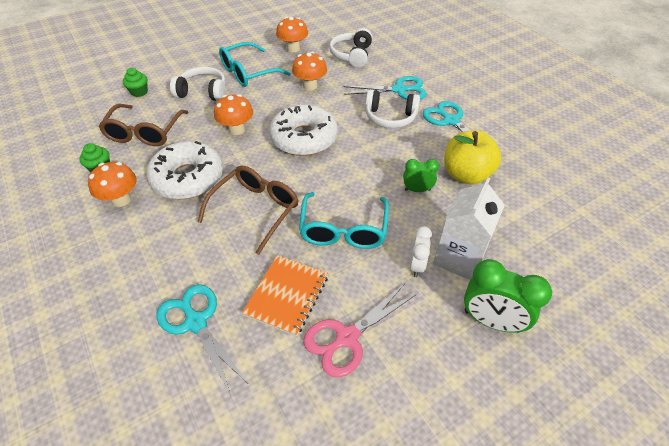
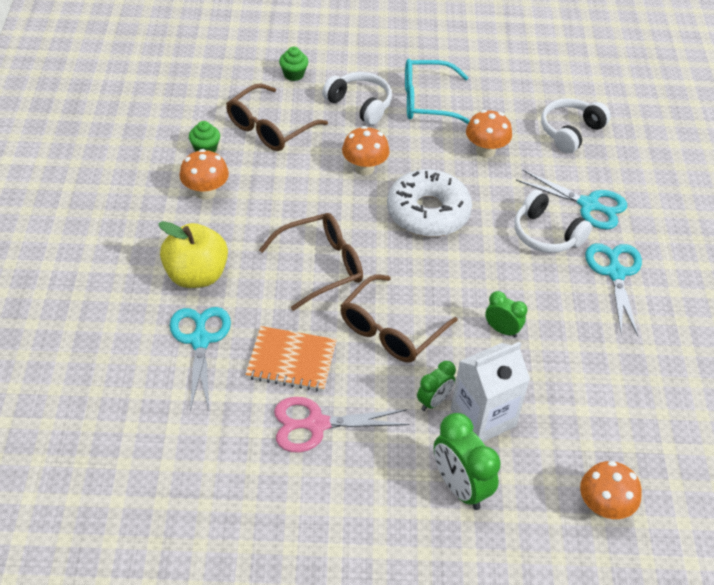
camera: 30 degrees right, 0 degrees up
(188, 178) = (279, 200): white donut -> none
(286, 295) = (291, 360): orange notebook -> orange notebook turned 45 degrees clockwise
(293, 48) = (504, 91): orange mushroom -> orange mushroom (603, 507)
(343, 230) = (390, 330): turquoise glasses -> brown glasses
(417, 265) = (434, 401): white clock -> green clock
(466, 175) = (572, 342): yellow apple -> yellow apple (196, 275)

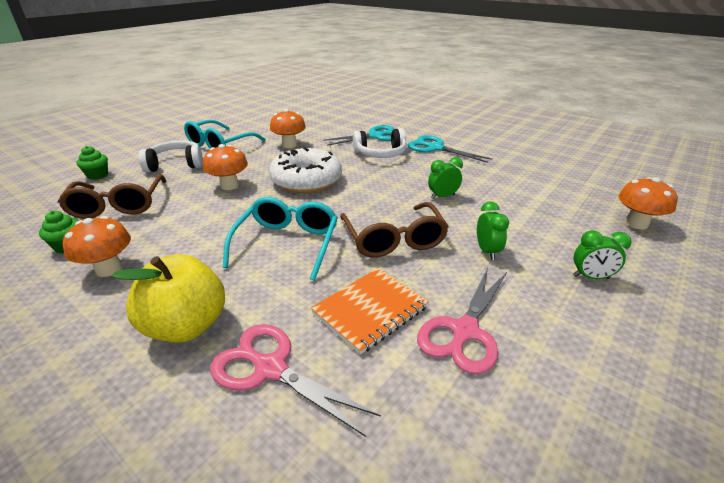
camera: 50 degrees left, 15 degrees down
(200, 340) = (270, 369): turquoise scissors -> pink scissors
(321, 266) = (287, 243): brown glasses -> turquoise glasses
(460, 487) = (591, 277): green clock -> green clock, size x0.59
(483, 417) = (520, 236): white carton -> none
(570, 132) = (317, 121): white headphones -> none

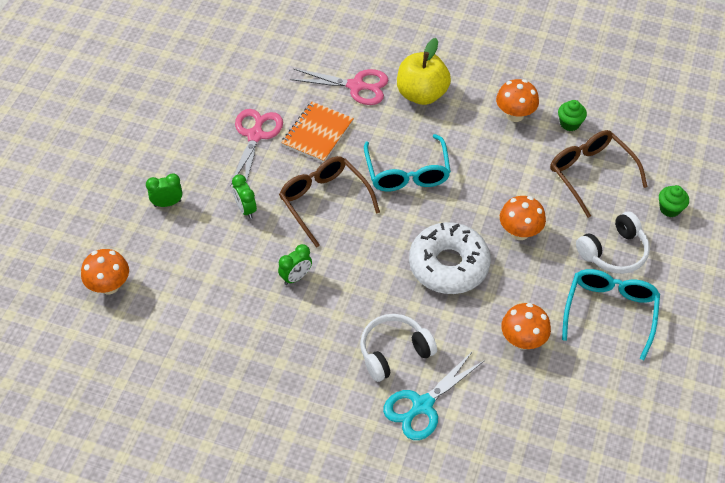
camera: 160 degrees right, 20 degrees up
(435, 148) = (327, 392): turquoise scissors -> none

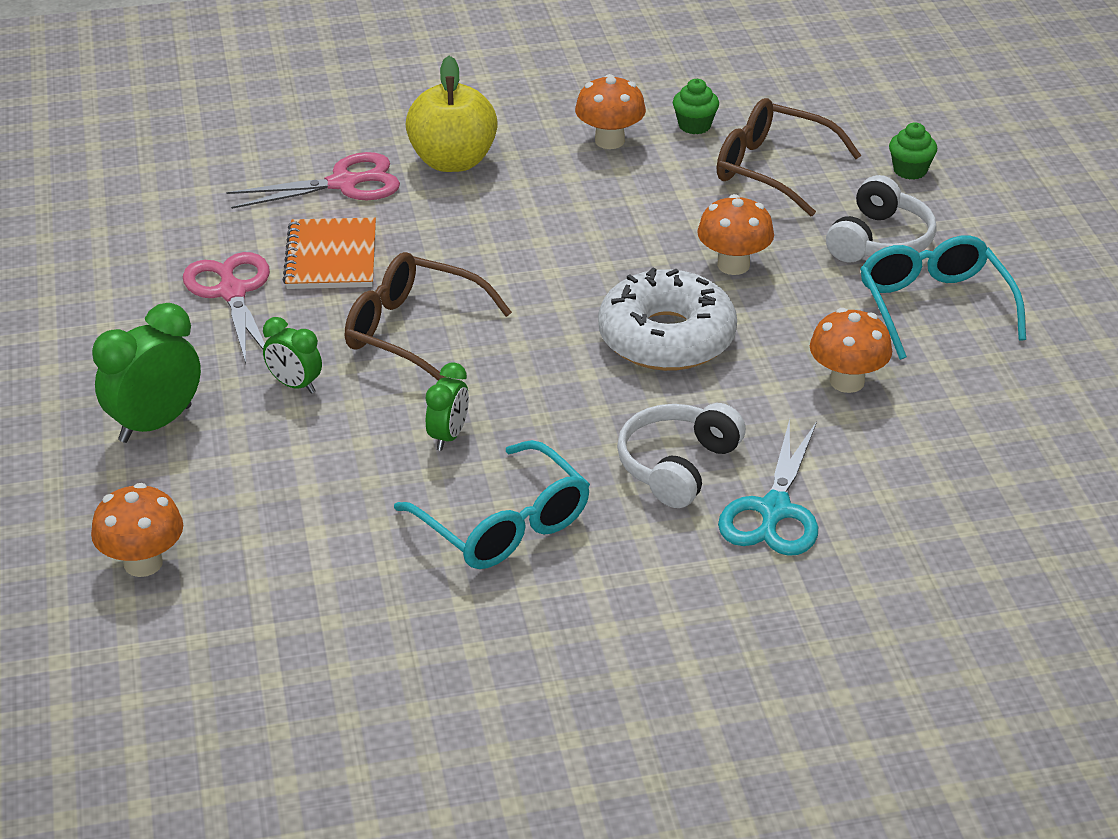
camera: 30 degrees left, 15 degrees down
(167, 203) = (155, 424): green clock -> green clock, size x1.69
(407, 173) = (511, 256): turquoise glasses -> turquoise glasses (504, 525)

